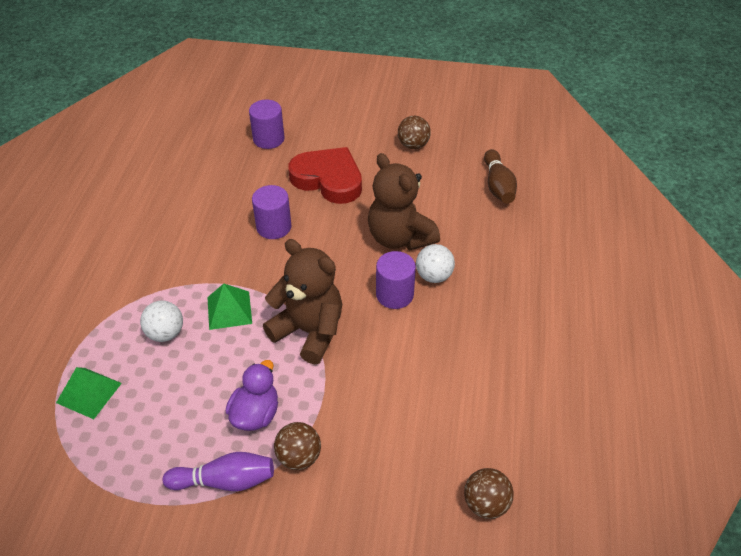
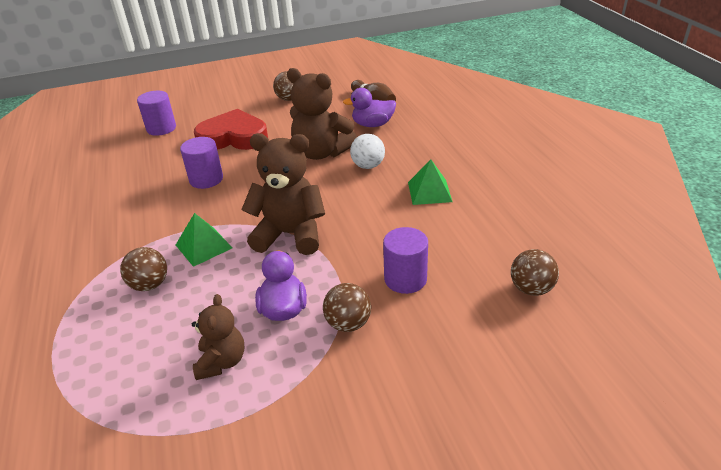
camera: 25 degrees left, 10 degrees down
(89, 393) = (93, 361): green pyramid -> green pyramid (429, 192)
(165, 333) = (150, 285): white ball -> brown ball
(179, 443) = (222, 362): none -> brown teddy bear
(225, 481) = (290, 371): purple bowling pin -> none
(394, 295) = (345, 187): purple cylinder -> purple cylinder (405, 279)
(475, 219) = (372, 124): none -> purple duck

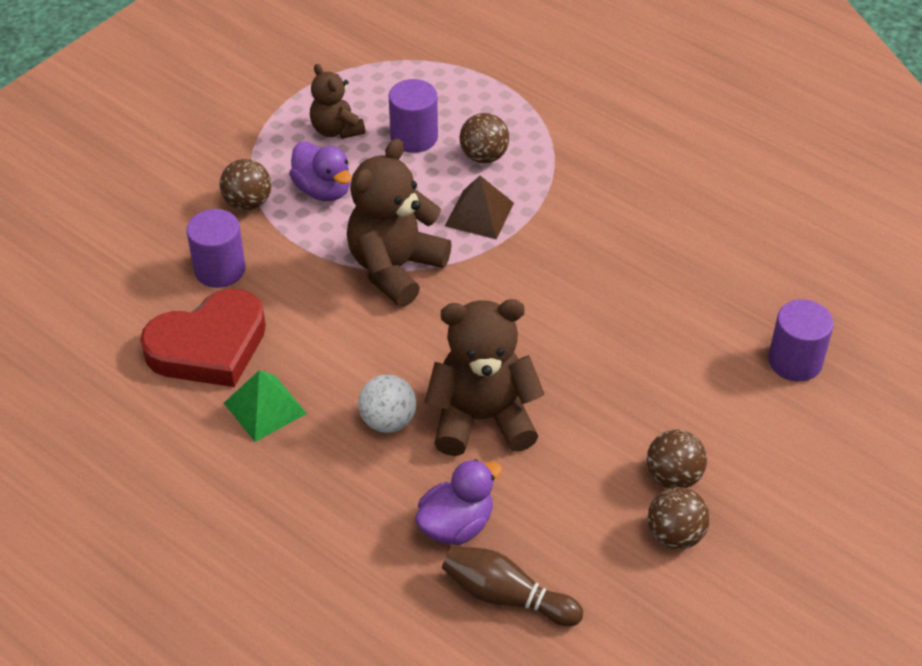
camera: 145 degrees right, 10 degrees up
(204, 246) = (479, 214): green pyramid -> brown pyramid
(206, 179) = (593, 299): purple cylinder -> purple cylinder (414, 137)
(233, 137) = (656, 393): red heart -> red heart (209, 346)
(290, 234) = (395, 268): brown teddy bear -> brown teddy bear turned 150 degrees clockwise
(531, 289) = (75, 313): brown ball -> brown ball (673, 477)

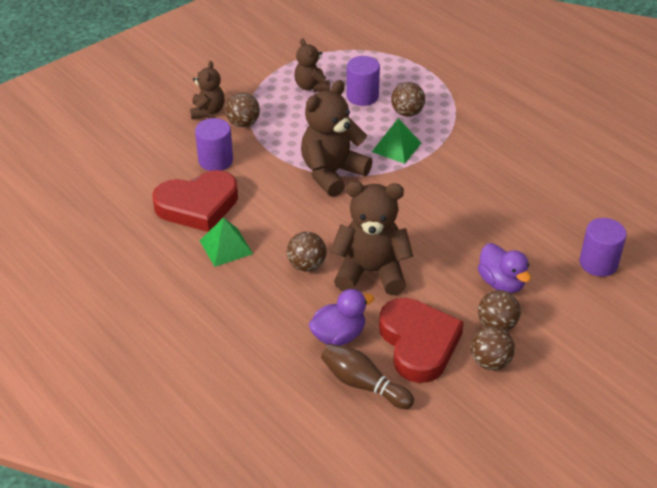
camera: 10 degrees right, 5 degrees down
(190, 189) = (208, 111): none -> brown teddy bear
(323, 190) = (294, 121): purple duck -> purple duck (501, 283)
(388, 421) = (306, 265): white ball -> brown ball
(479, 214) = (396, 147): brown pyramid -> green pyramid
(570, 521) = (418, 343): none -> red heart

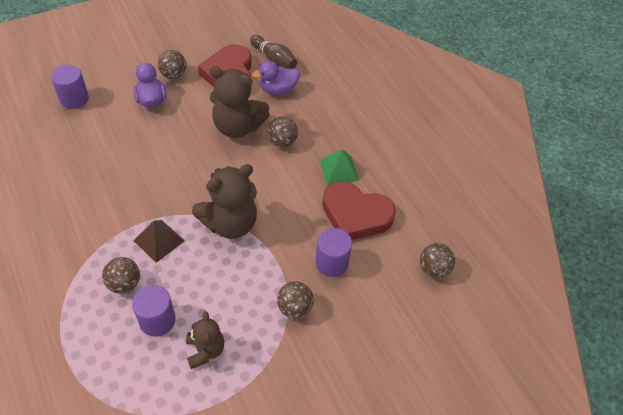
camera: 170 degrees left, 10 degrees up
(198, 205) = (355, 215): red heart -> red heart turned 150 degrees counterclockwise
(208, 111) = (328, 336): brown teddy bear -> none
(396, 147) = (159, 240): green pyramid -> brown pyramid
(490, 362) = (192, 56): brown ball -> brown ball (433, 269)

